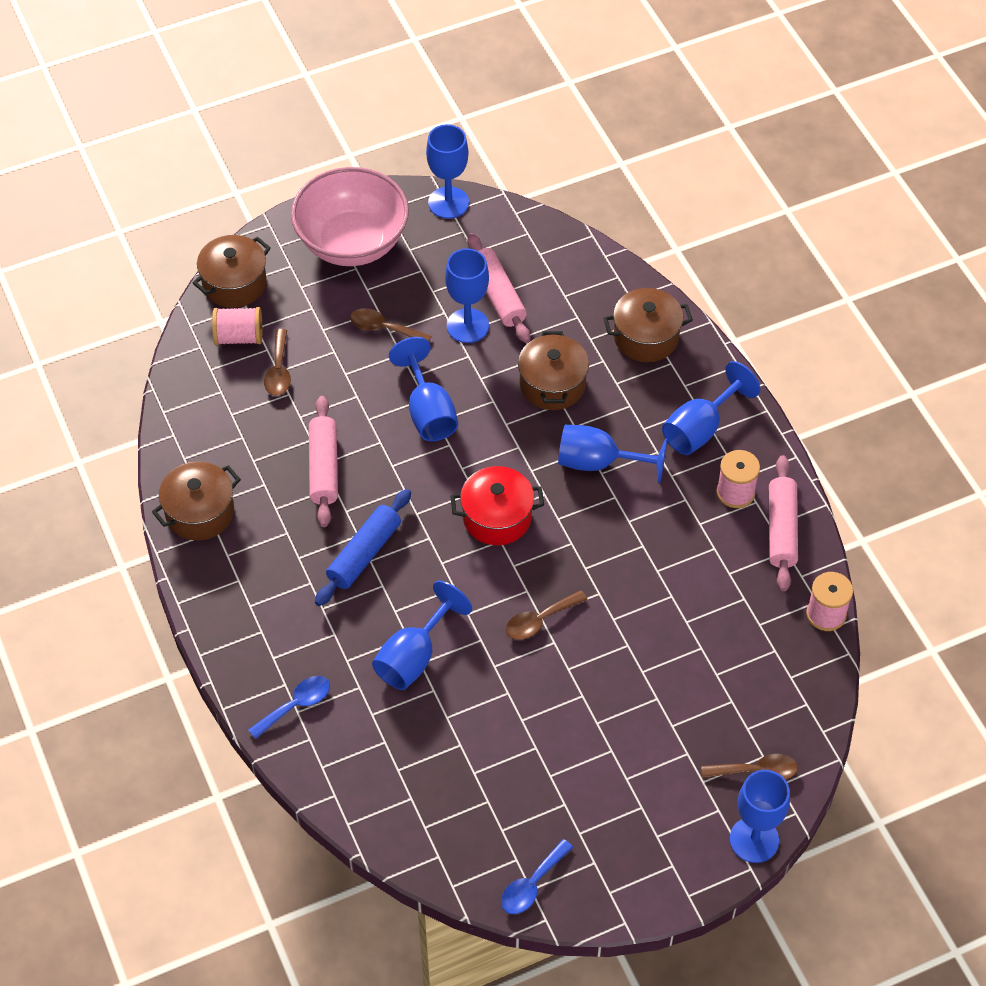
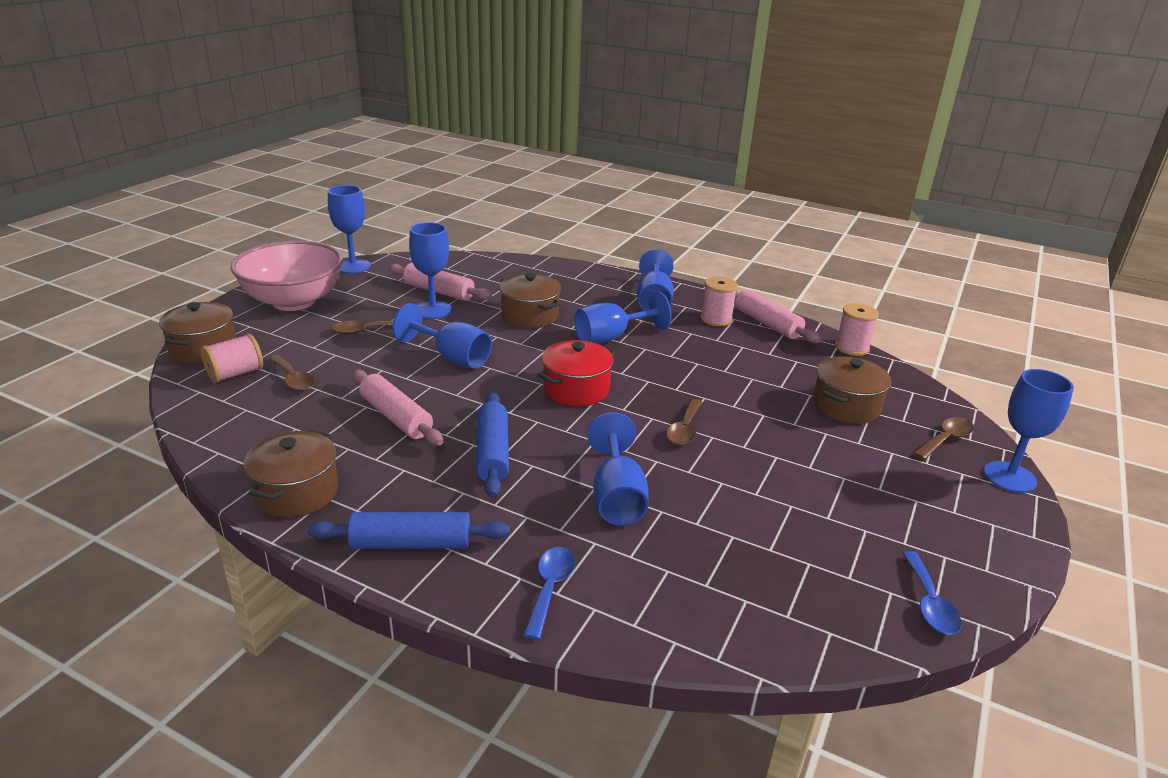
camera: 40 degrees left, 25 degrees down
(240, 610) = (411, 543): none -> blue rolling pin
(646, 337) = (564, 279): brown pot -> brown pot (846, 406)

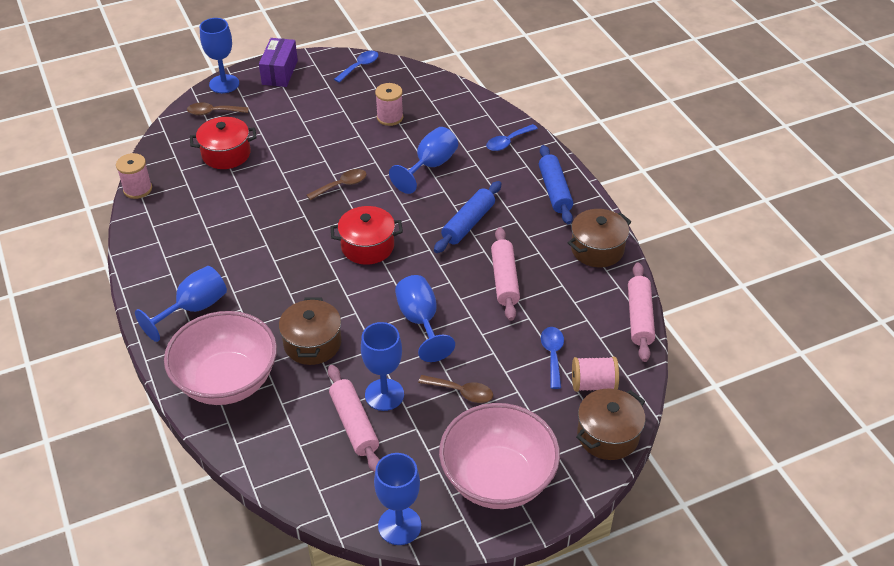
camera: 140 degrees left, 15 degrees up
(293, 379) = (552, 355): brown spoon -> blue spoon
(411, 543) = (555, 191): blue rolling pin -> blue rolling pin turned 45 degrees clockwise
(563, 281) = (227, 381): none -> pink bowl
(611, 337) = (283, 283): blue goblet -> none
(716, 319) = (178, 263): pink spool -> pink spool (390, 117)
(767, 324) = (151, 239): pink rolling pin -> pink rolling pin (639, 318)
(846, 406) = (226, 154): brown pot -> red pot
(994, 529) = (280, 72): none -> purple box

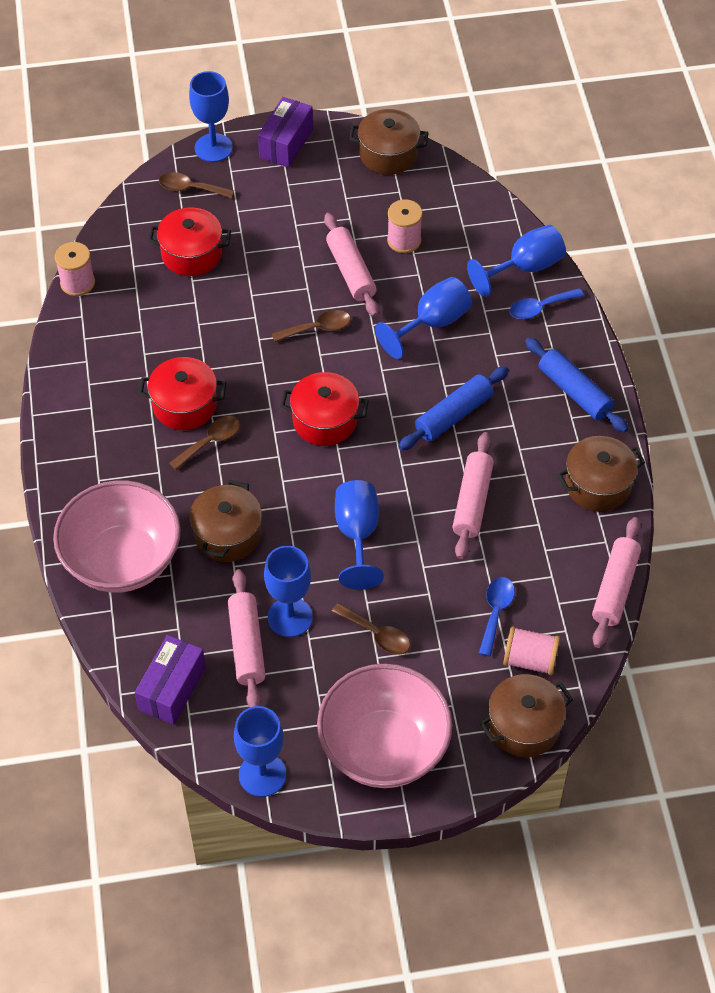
camera: 15 degrees right, 10 degrees up
(194, 308) = (106, 459): blue goblet -> blue goblet (525, 268)
(249, 257) = (185, 405): none -> red pot
(278, 279) = (210, 442): none -> brown spoon
(298, 473) = (172, 688): none -> purple box
(356, 144) = (351, 271): none -> pink rolling pin
(359, 67) = (388, 154): blue spoon -> brown pot
(555, 191) = (574, 392): blue rolling pin -> blue rolling pin turned 45 degrees counterclockwise

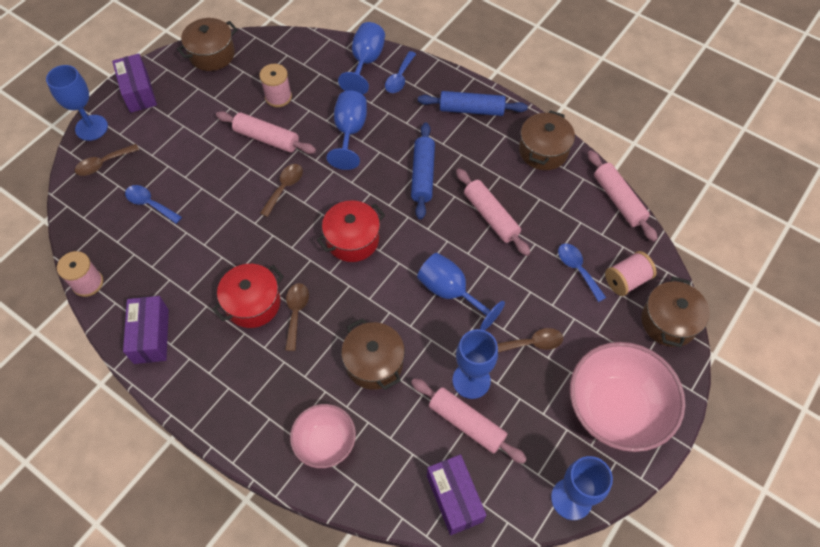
camera: 45 degrees left, 5 degrees up
(81, 366) = (151, 336): none -> purple box
(122, 560) = (325, 442): pink bowl -> pink bowl, size x0.57
(191, 254) = (150, 204): red pot -> blue spoon

